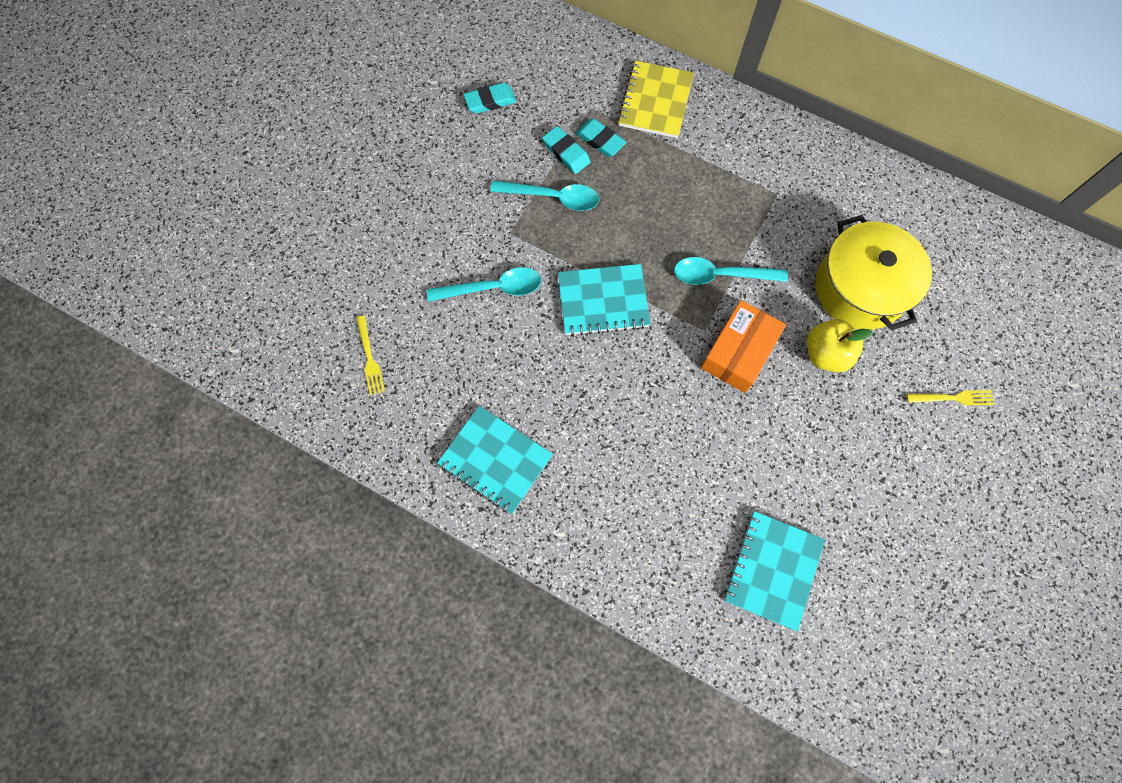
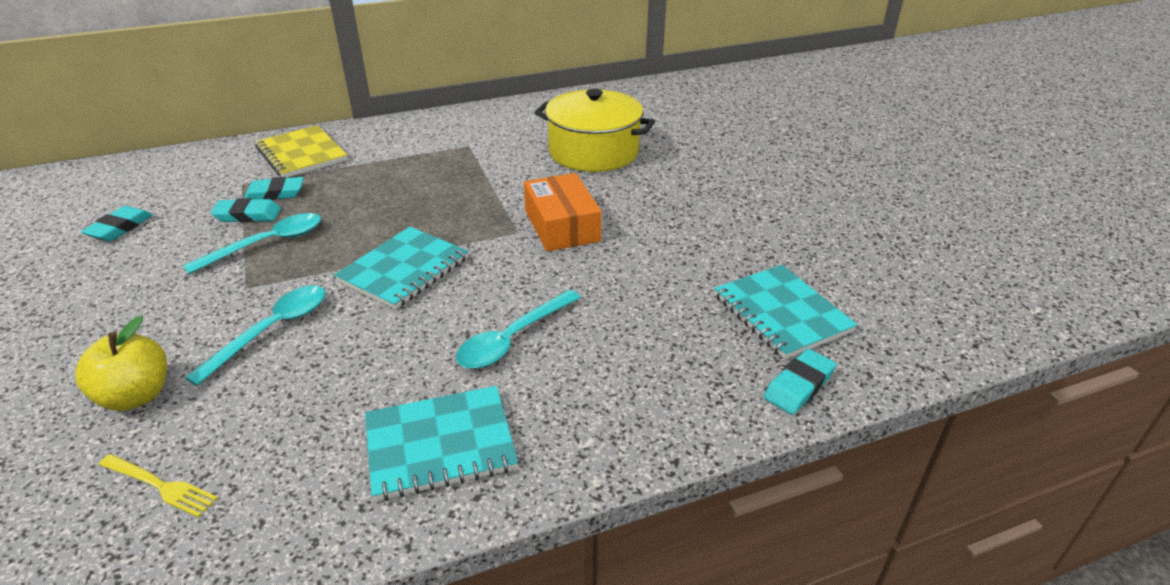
camera: 50 degrees left, 35 degrees down
(707, 624) = (799, 386): none -> turquoise eraser
(721, 275) = (486, 200): turquoise spoon -> turquoise spoon (513, 339)
(825, 354) = (622, 189): yellow apple -> yellow apple (136, 396)
(953, 398) = (728, 159): yellow fork -> none

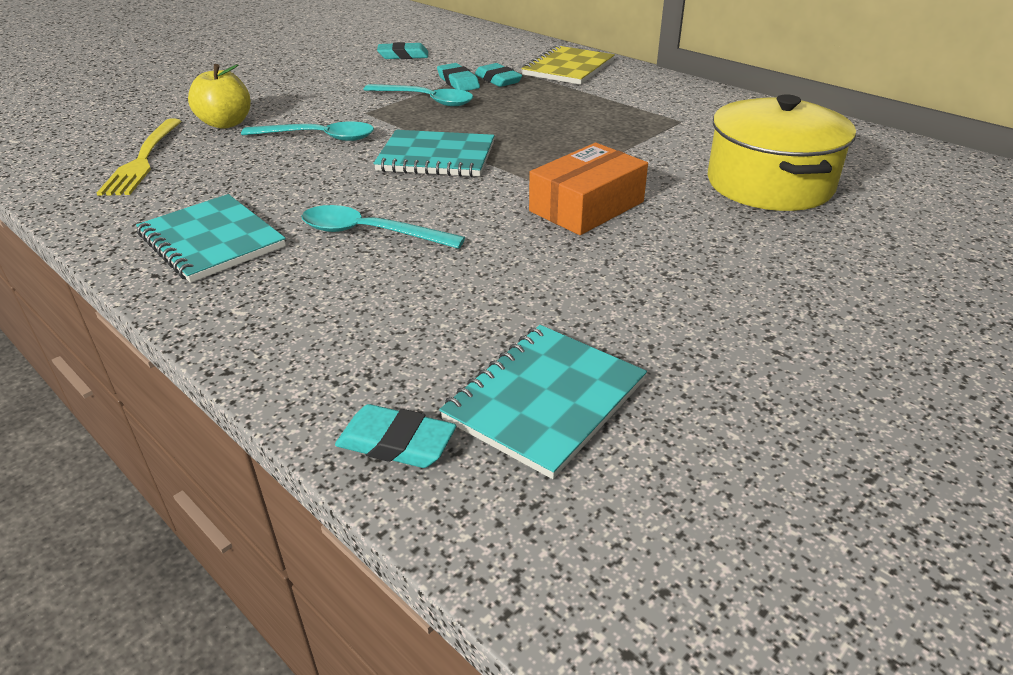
camera: 65 degrees right, 0 degrees up
(161, 486) = (143, 160): yellow fork -> yellow fork, size x1.67

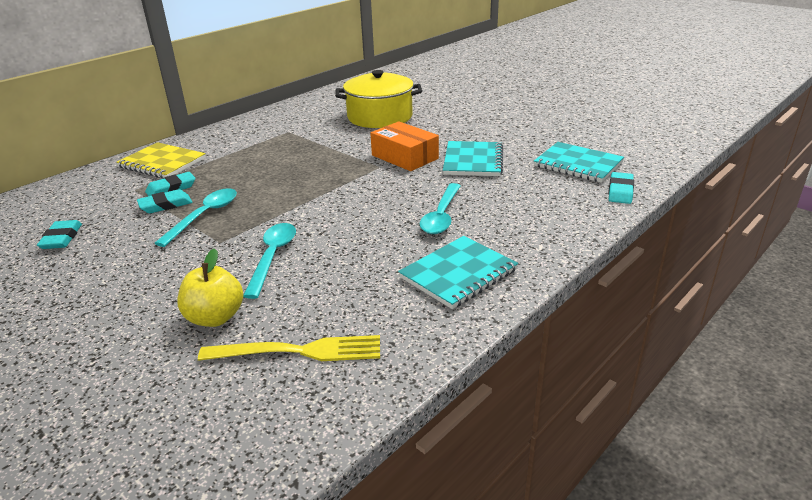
camera: 90 degrees left, 5 degrees down
(436, 157) = (327, 203): turquoise notebook -> turquoise notebook (473, 161)

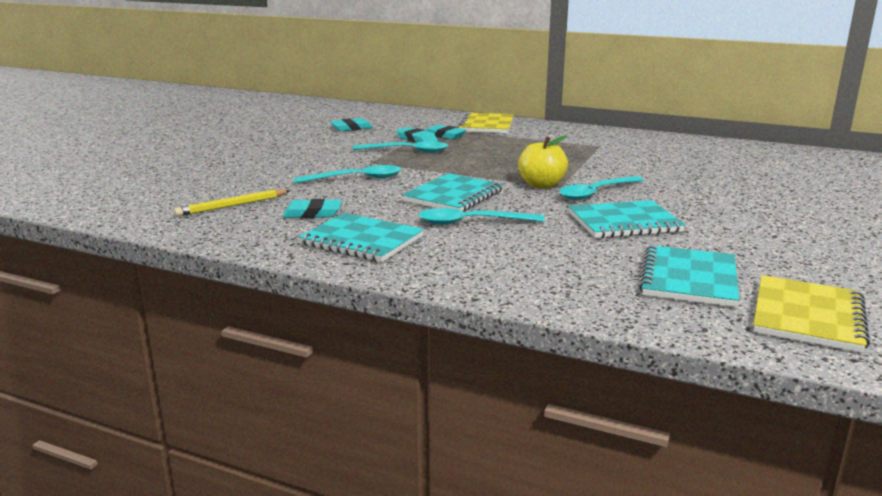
camera: 70 degrees right, 10 degrees down
(215, 317) = (268, 179): yellow apple -> yellow apple (541, 185)
(299, 351) = (232, 205): yellow fork -> yellow pencil
(368, 213) = (453, 196): none -> turquoise notebook
(380, 117) = (691, 170): yellow pot -> none
(405, 157) = (596, 193): orange box -> turquoise spoon
(620, 191) = (629, 309): turquoise eraser -> turquoise eraser (312, 213)
(634, 148) = (807, 316): none -> yellow notebook

